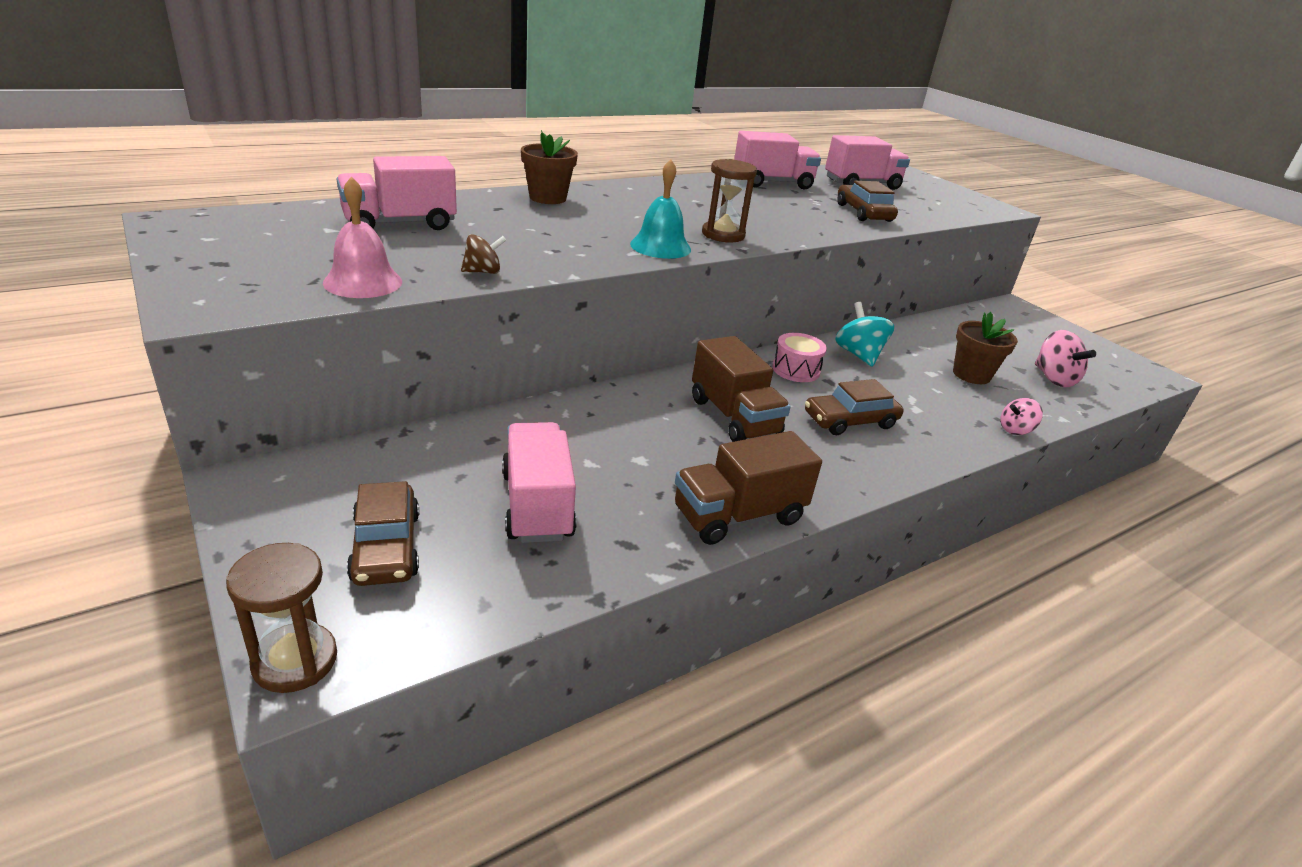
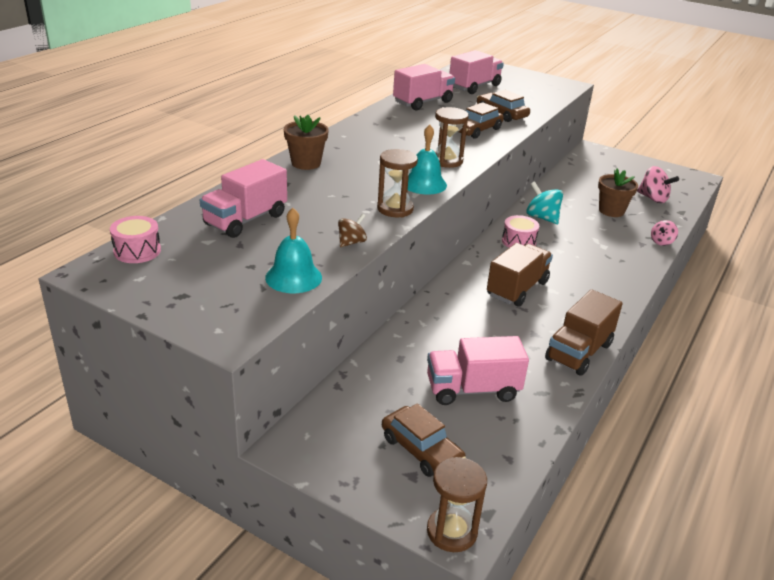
camera: 25 degrees left, 0 degrees up
(246, 218) = (137, 251): none -> pink drum
(363, 282) = (293, 277): pink bell -> turquoise bell
(537, 505) = (472, 389): pink truck -> pink truck turned 60 degrees counterclockwise
(586, 258) = (395, 209): none -> brown hourglass
(734, 417) = (517, 289): brown truck -> brown truck turned 90 degrees counterclockwise
(850, 420) = (578, 267): brown car -> brown car (476, 130)

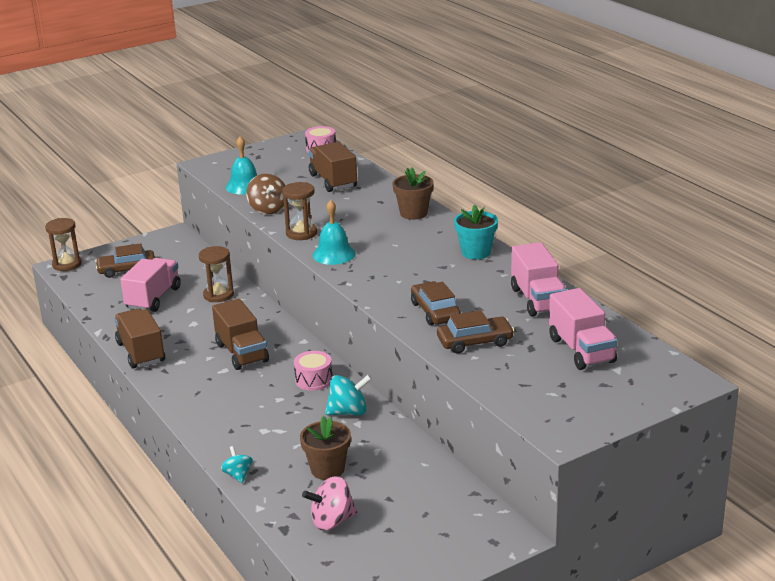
camera: 120 degrees right, 5 degrees down
(245, 220) = (333, 181): pink truck -> brown truck
(351, 242) = (268, 209): brown spinning top -> brown spinning top, size x1.61
(366, 129) = (476, 252): none -> turquoise flower pot
(447, 161) = (371, 275): brown hourglass -> brown hourglass (218, 295)
(661, 242) = (238, 475): pink spinning top -> turquoise spinning top

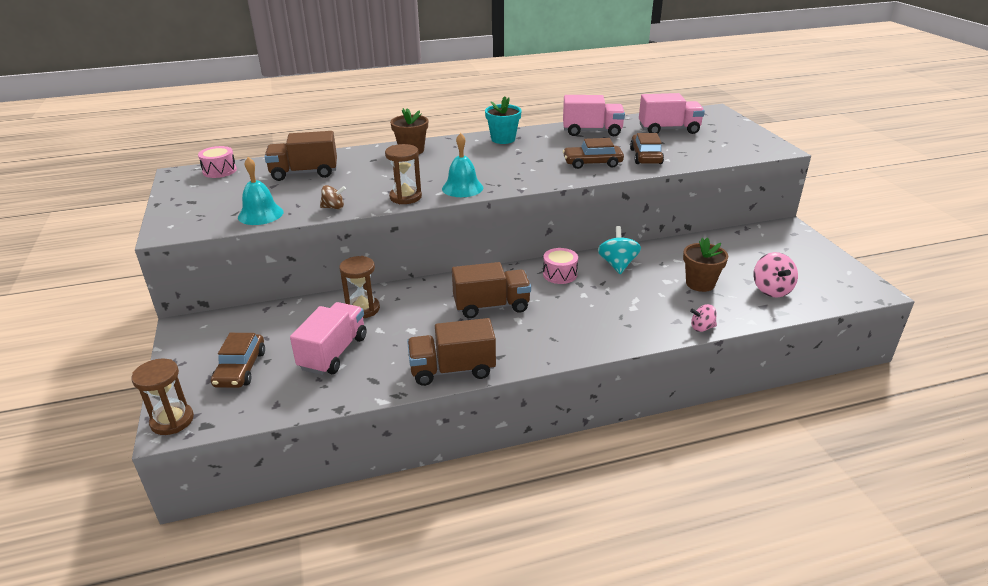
camera: 75 degrees left, 5 degrees up
(153, 298) = (333, 353): pink truck -> pink truck turned 75 degrees clockwise
(238, 475) = (702, 328): turquoise spinning top -> pink spinning top
(268, 209) = (334, 207): brown spinning top -> brown spinning top, size x0.62

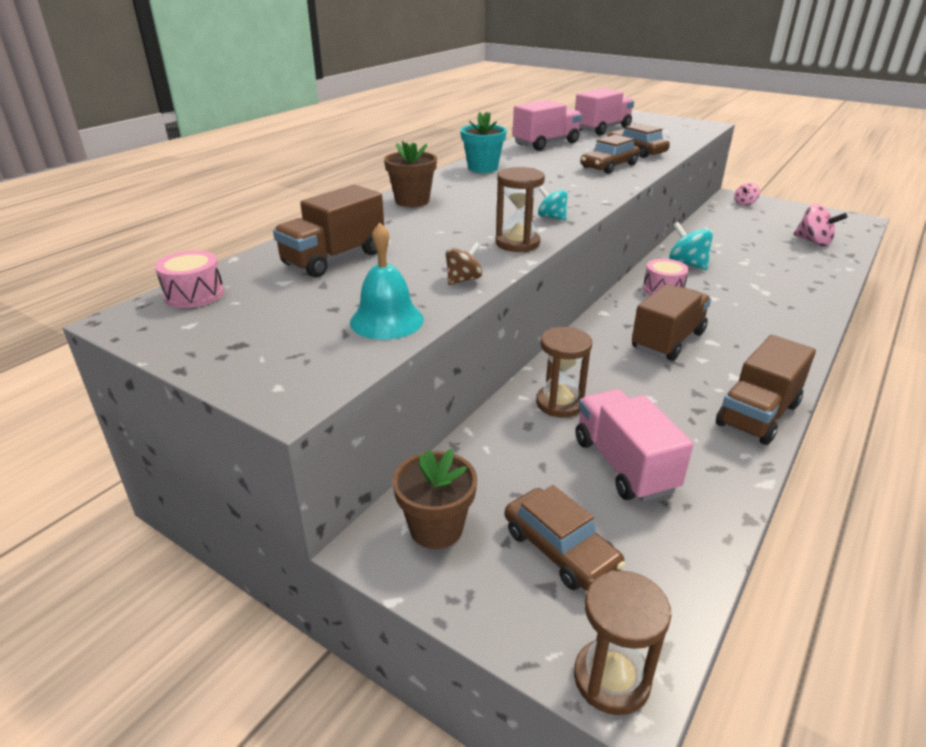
camera: 40 degrees left, 0 degrees up
(462, 188) = (552, 217): turquoise bell -> turquoise spinning top
(700, 284) = (767, 255): brown flower pot -> brown flower pot (436, 528)
(702, 328) = (835, 286): pink spinning top -> pink spinning top (744, 203)

